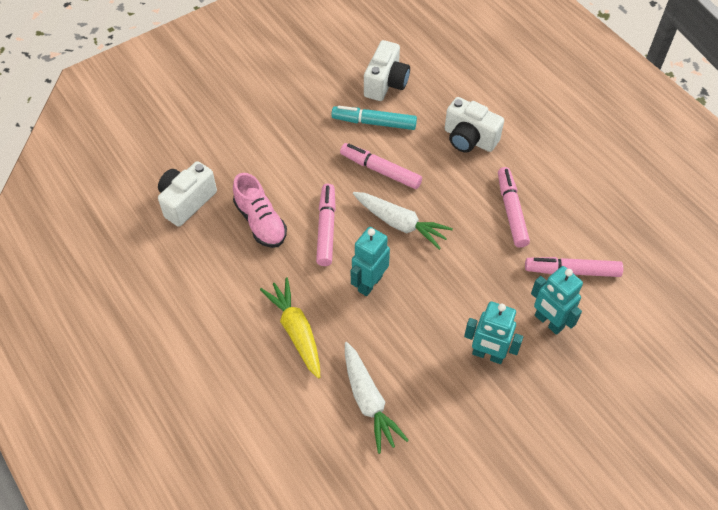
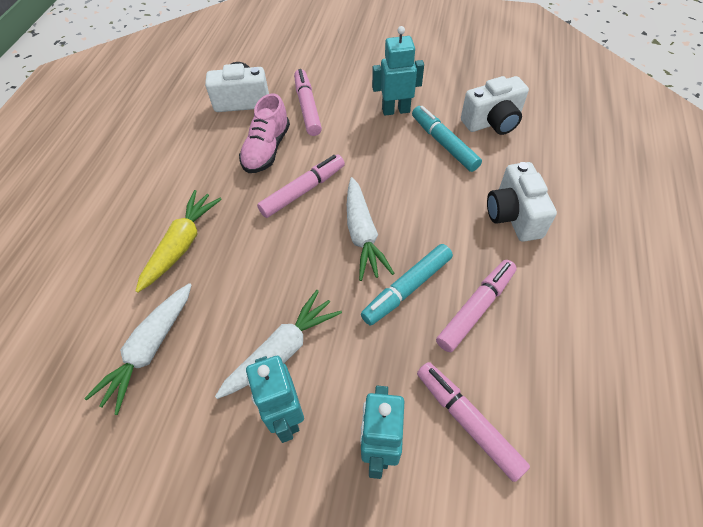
camera: 50 degrees right, 0 degrees up
(369, 283) = (277, 259): turquoise robot -> turquoise robot (395, 110)
(380, 170) = (401, 182): pink marker -> pink marker (307, 107)
(443, 328) = (282, 350): none -> white carrot
(464, 232) = (407, 288): none -> turquoise marker

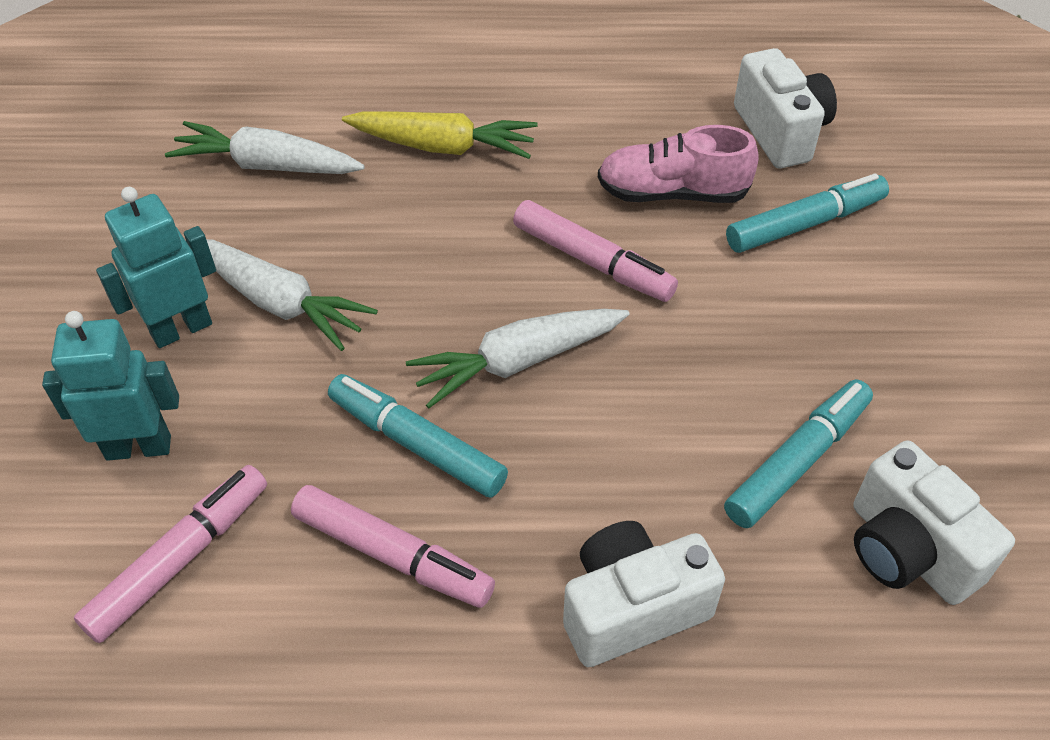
camera: 75 degrees right, 5 degrees down
(307, 107) = (805, 224): pink marker -> turquoise marker
(395, 110) = (862, 363): turquoise robot -> none

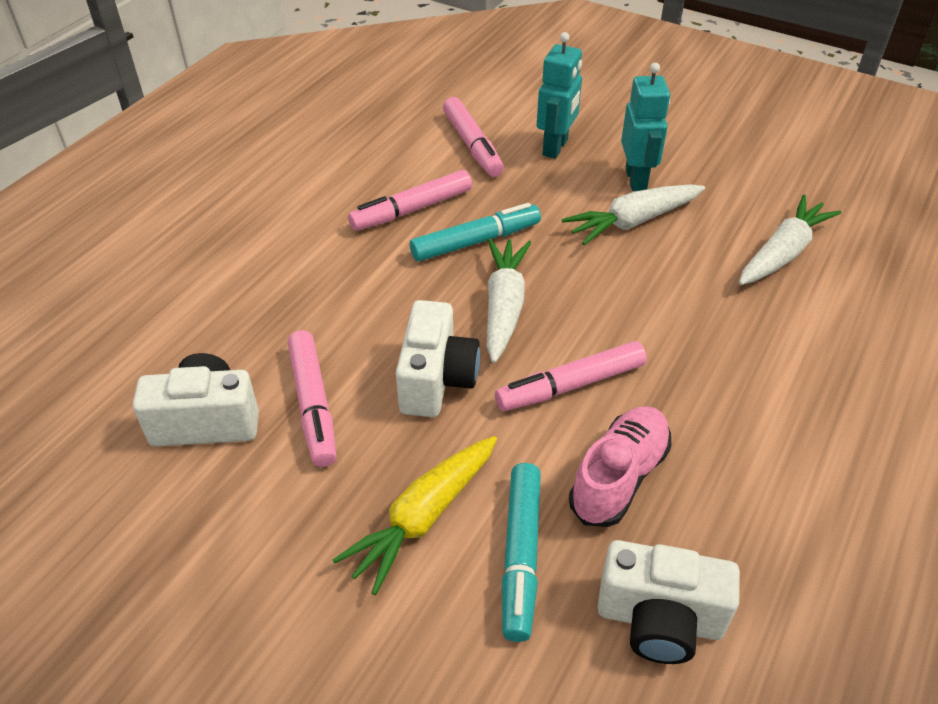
camera: 120 degrees right, 5 degrees down
(443, 147) = (760, 353): yellow carrot -> yellow carrot (423, 517)
(632, 609) = (297, 281): white camera -> white camera (436, 380)
(797, 461) = (313, 405): turquoise marker -> pink marker

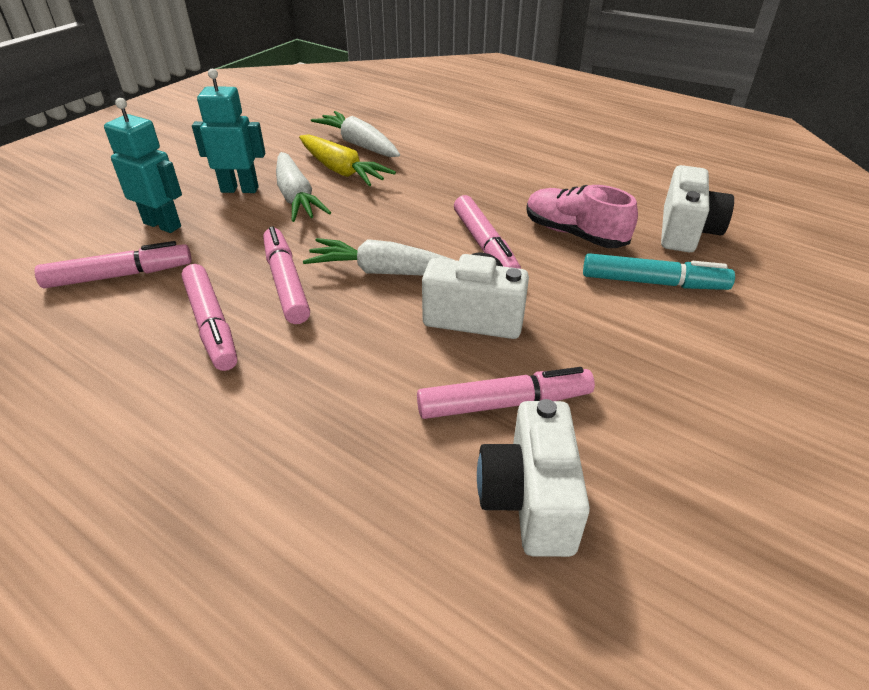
camera: 85 degrees left, 5 degrees down
(423, 517) = (629, 330): yellow carrot -> yellow carrot (341, 170)
(475, 241) = (286, 283): turquoise marker -> pink marker

